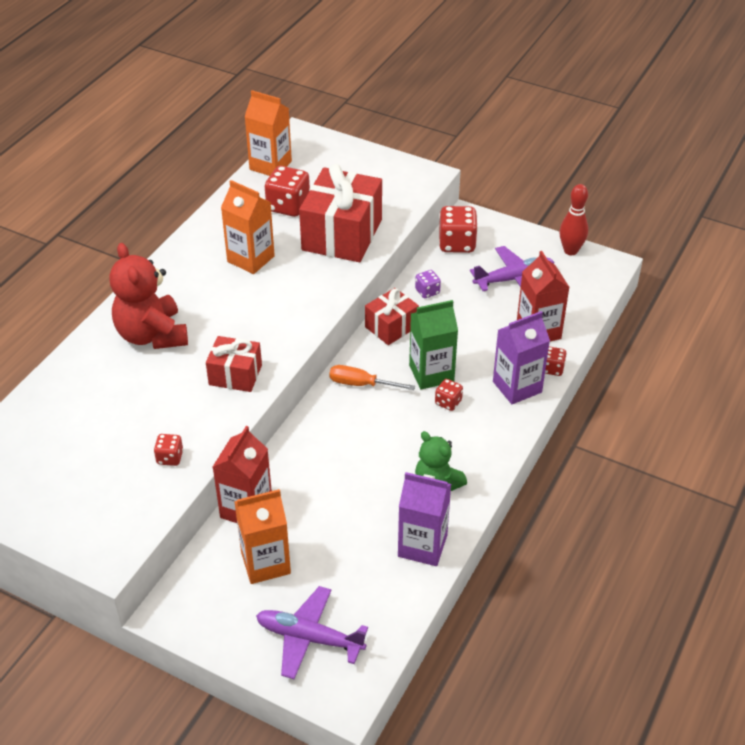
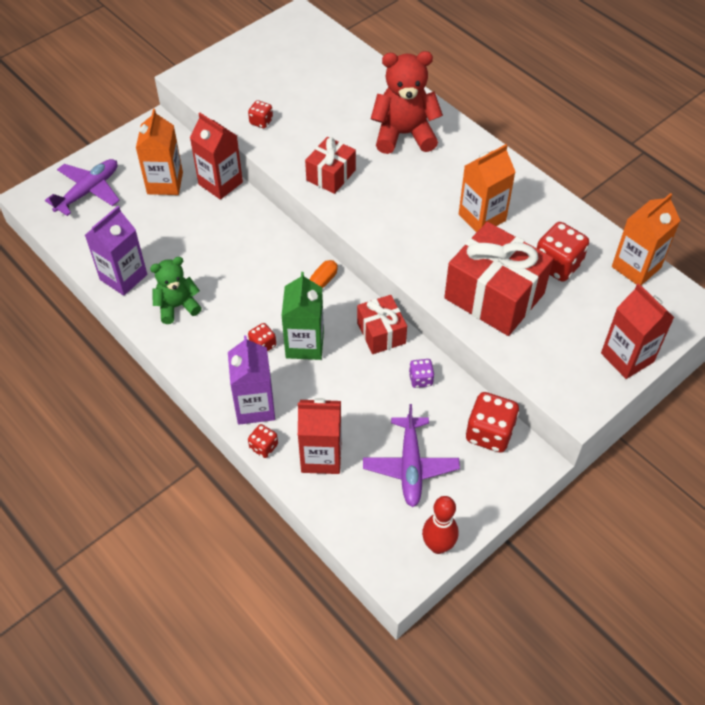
camera: 110 degrees right, 10 degrees up
(368, 158) = (627, 357): none -> red carton

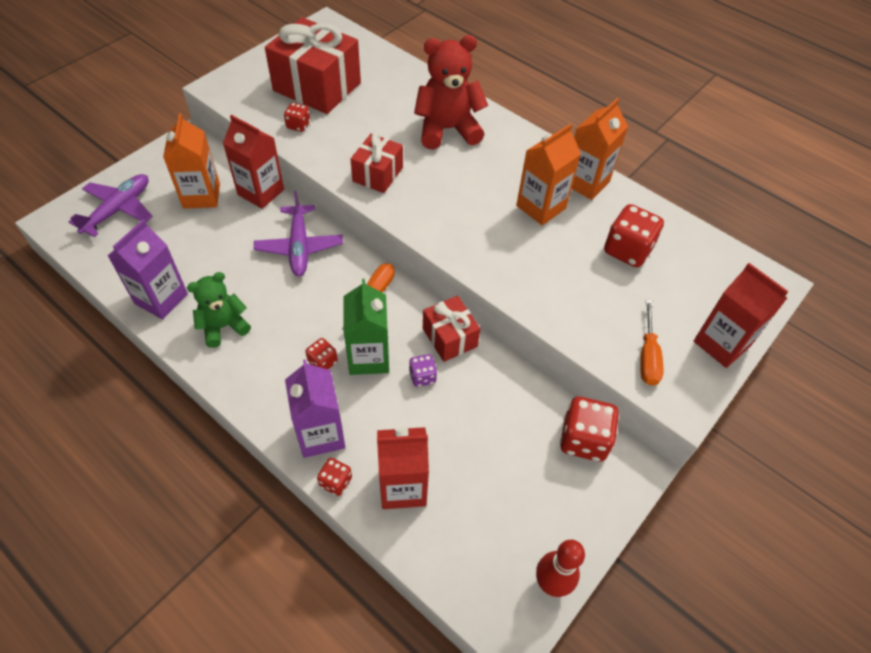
camera: 10 degrees left, 0 degrees up
(410, 466) = (504, 488): purple plane -> purple plane (299, 247)
(420, 379) = (499, 385): purple dice -> purple dice (422, 377)
(494, 296) = (569, 288): red gift -> red gift (317, 87)
(555, 362) = (647, 356): none -> orange screwdriver
(636, 267) = (707, 247): orange carton -> orange carton (586, 182)

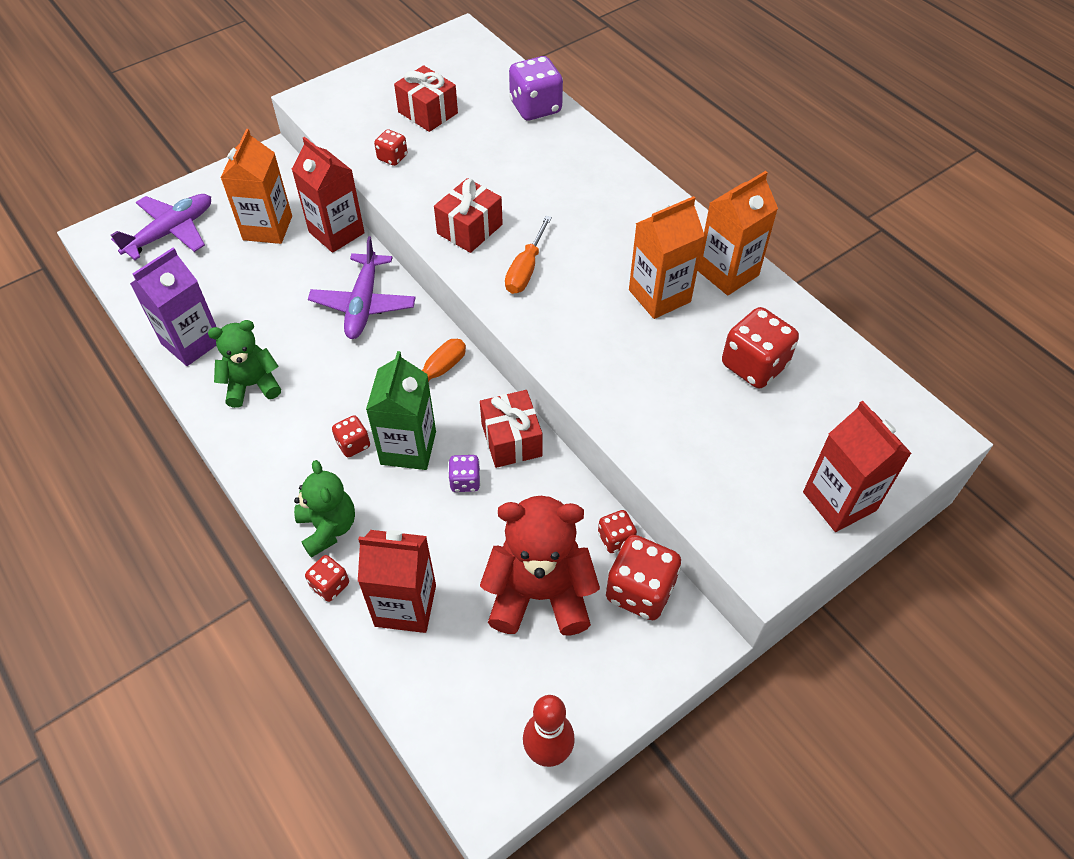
camera: 15 degrees right, 0 degrees up
(317, 87) = (428, 112): red gift -> red gift, size x0.55
(321, 434) = (328, 528): purple carton -> green teddy bear
(402, 74) = (535, 107): none -> purple dice
(447, 129) = (571, 184): red teddy bear -> red teddy bear (540, 594)
(553, 402) = (616, 539): none -> red dice
(647, 356) = (737, 501): orange screwdriver -> orange screwdriver (526, 269)

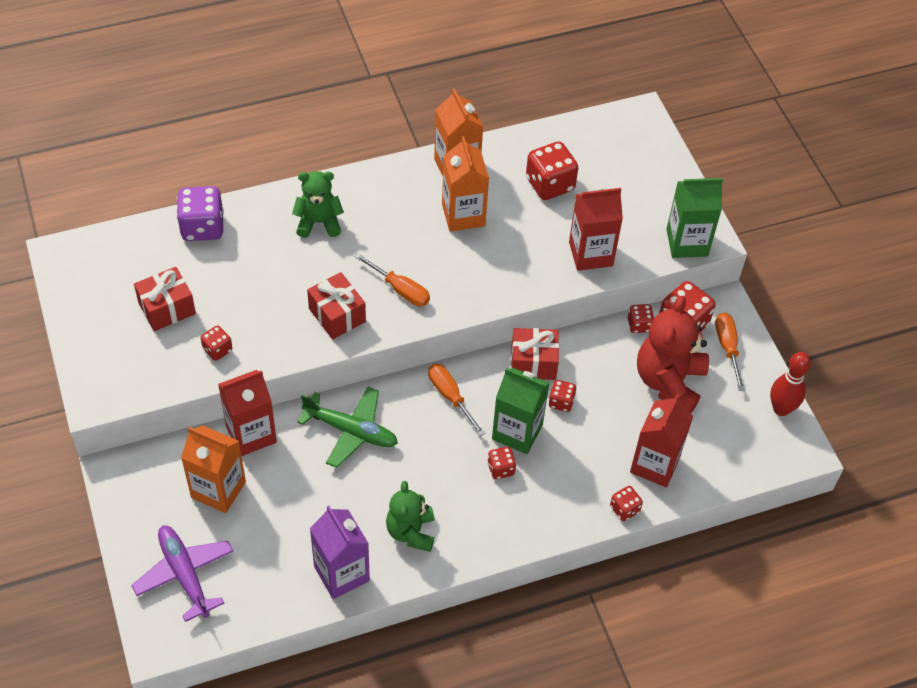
camera: 75 degrees left, 0 degrees up
(328, 528) = (574, 501): green teddy bear -> green teddy bear (318, 222)
(363, 304) = (351, 431): purple plane -> green plane
(465, 481) = (561, 402): purple dice -> red dice
(625, 656) = (727, 347): none -> orange screwdriver
(742, 539) = (687, 242): none -> green carton
(839, 501) = (674, 183): red carton -> red carton (590, 254)

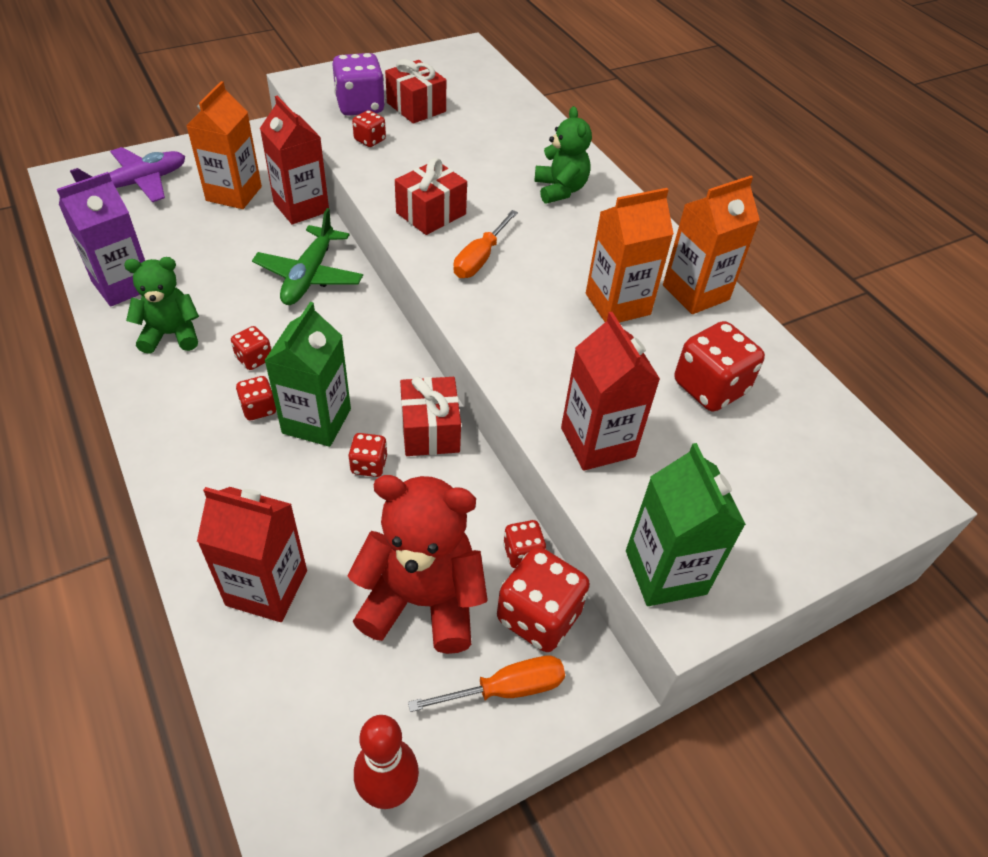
camera: 80 degrees right, 5 degrees down
(202, 227) = (525, 117): purple dice -> purple dice (360, 106)
(450, 396) = (365, 353): orange screwdriver -> none
(624, 509) = (189, 551): red dice -> red dice (254, 359)

